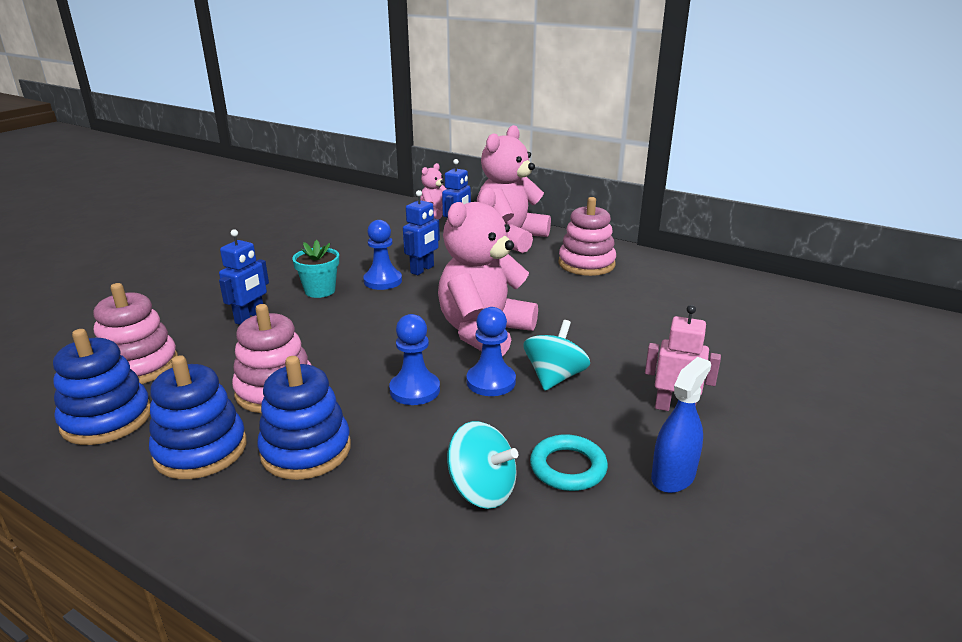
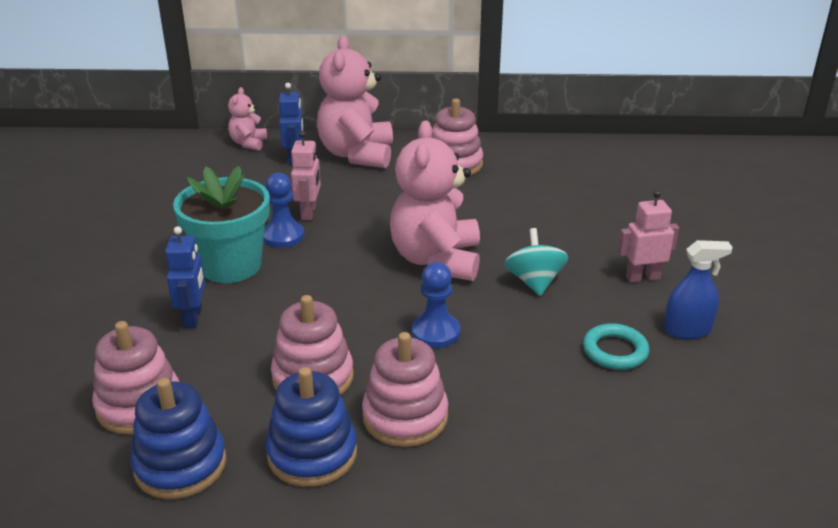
camera: 30 degrees left, 5 degrees up
(306, 450) = (405, 417): blue stacking toy -> pink stacking toy
(320, 291) = (231, 266): turquoise flower pot -> turquoise flower pot, size x1.80
(422, 270) = (309, 212): blue robot -> pink robot
(482, 490) = (574, 392): turquoise spinning top -> none
(491, 382) = (489, 303): blue pawn -> none
(673, 476) = (687, 330): blue spray bottle -> blue spray bottle turned 75 degrees clockwise

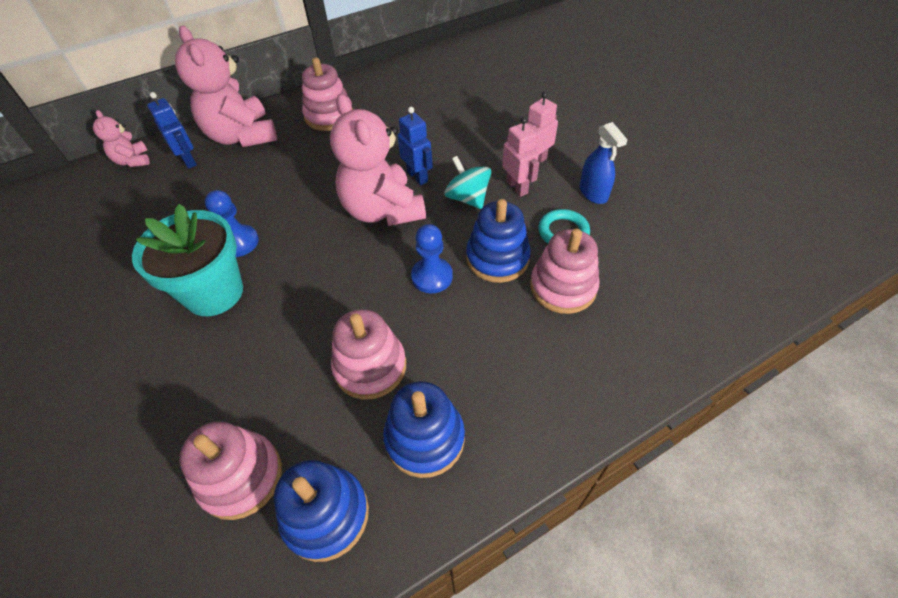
camera: 30 degrees left, 20 degrees up
(193, 317) = (220, 361): blue robot -> blue robot (417, 176)
(309, 212) = (243, 209): pink robot -> pink robot (517, 187)
(405, 417) = (467, 364): pink stacking toy -> pink stacking toy (563, 287)
(518, 345) = (497, 258): none -> blue stacking toy
(687, 330) = (593, 193): blue spray bottle -> blue spray bottle turned 105 degrees clockwise

